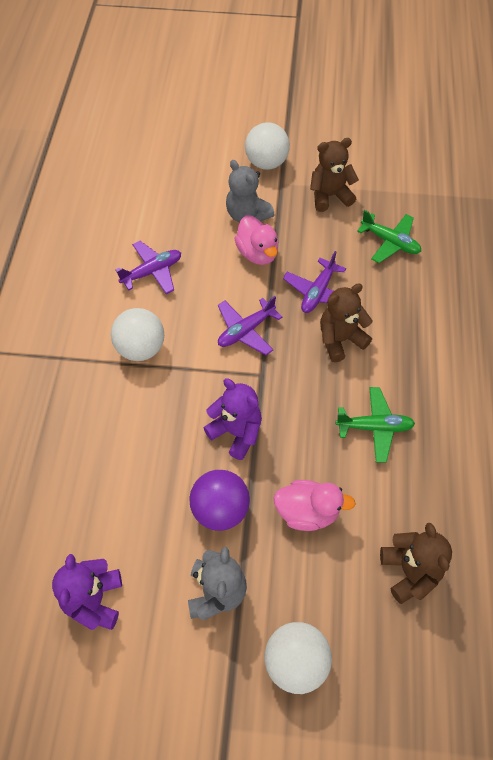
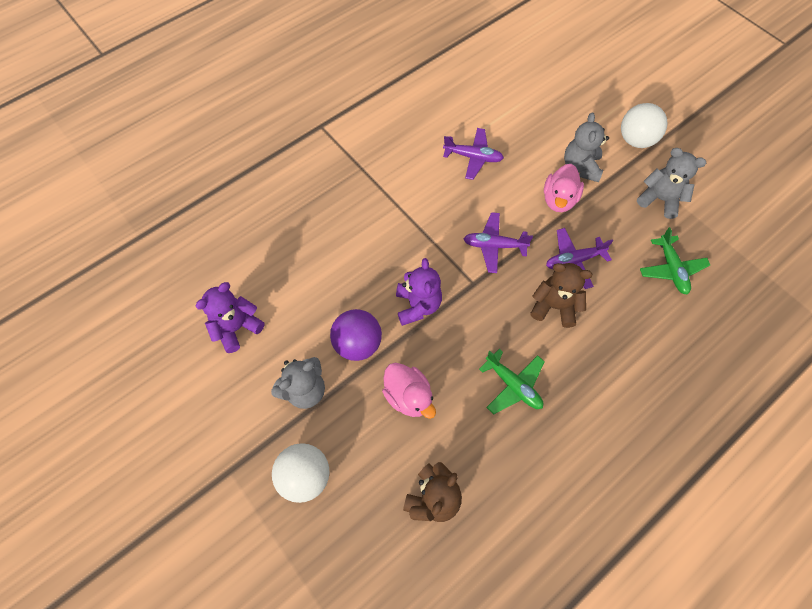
camera: 45 degrees right, 5 degrees up
(141, 348) = (414, 201): white ball -> none
(330, 196) = (660, 199): brown teddy bear -> grey teddy bear

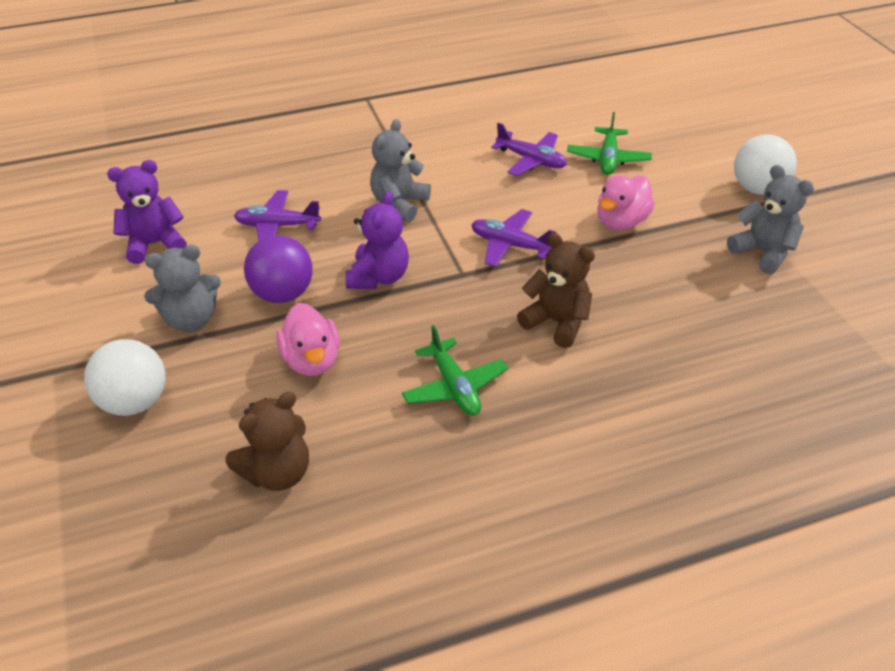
camera: 20 degrees right, 20 degrees down
(574, 261) = (608, 284): purple plane -> purple plane (277, 226)
(580, 167) = (667, 198): grey teddy bear -> grey teddy bear (399, 204)
(671, 269) = (744, 325): green plane -> green plane (608, 159)

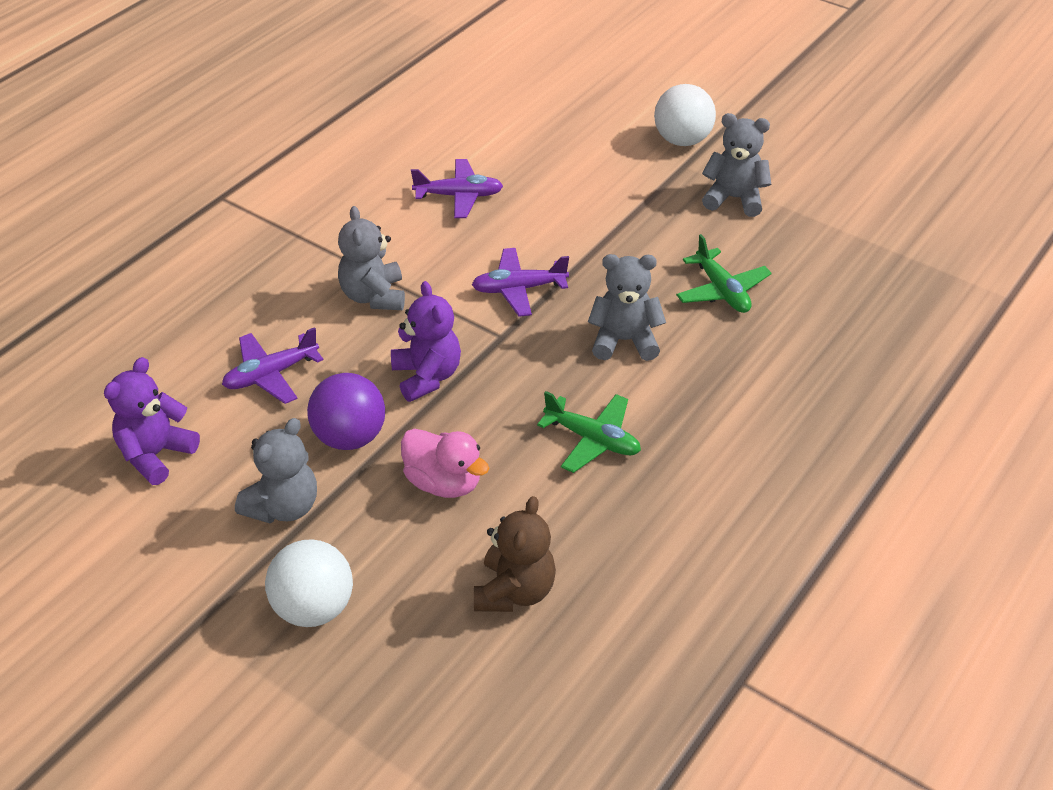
camera: 35 degrees left, 0 degrees up
(556, 322) = (624, 341): brown teddy bear -> grey teddy bear
(608, 159) = (529, 164): green plane -> green plane (722, 291)
(621, 222) = (595, 222): pink duck -> none

